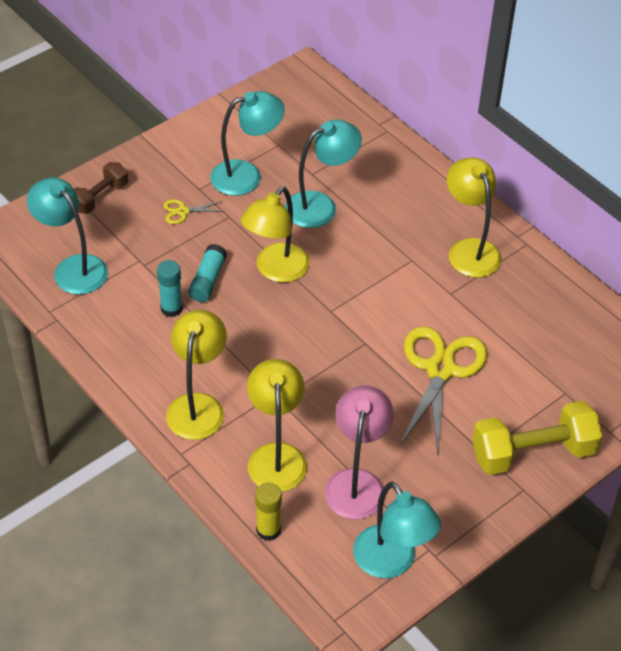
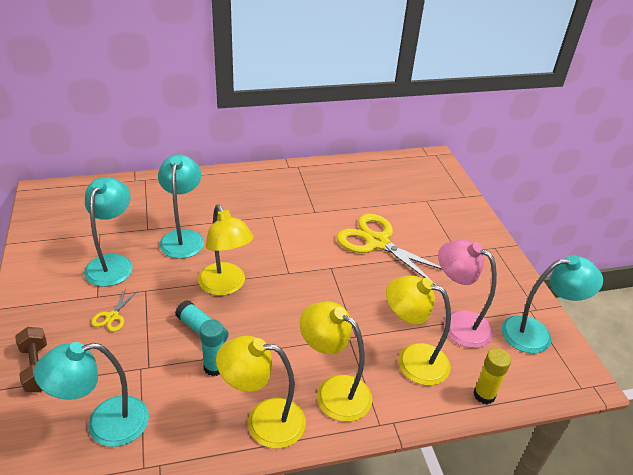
camera: 65 degrees left, 10 degrees down
(469, 249) = (284, 189): yellow lamp -> yellow lamp (263, 421)
(532, 453) = (467, 232): yellow dumbbell -> none

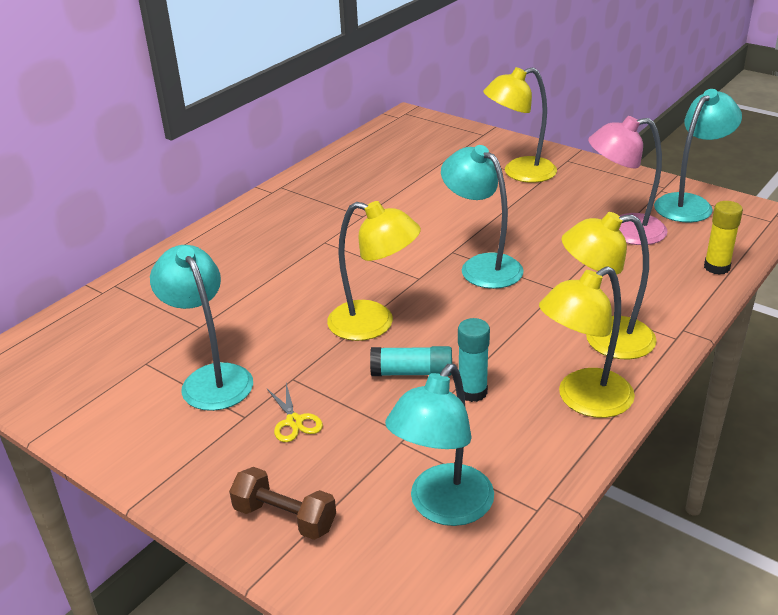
camera: 35 degrees left, 5 degrees down
(183, 237) = (256, 311): turquoise lamp -> turquoise lamp (482, 266)
(377, 242) = (462, 209): yellow scissors -> none
(412, 360) = (629, 278): yellow lamp -> yellow lamp (519, 173)

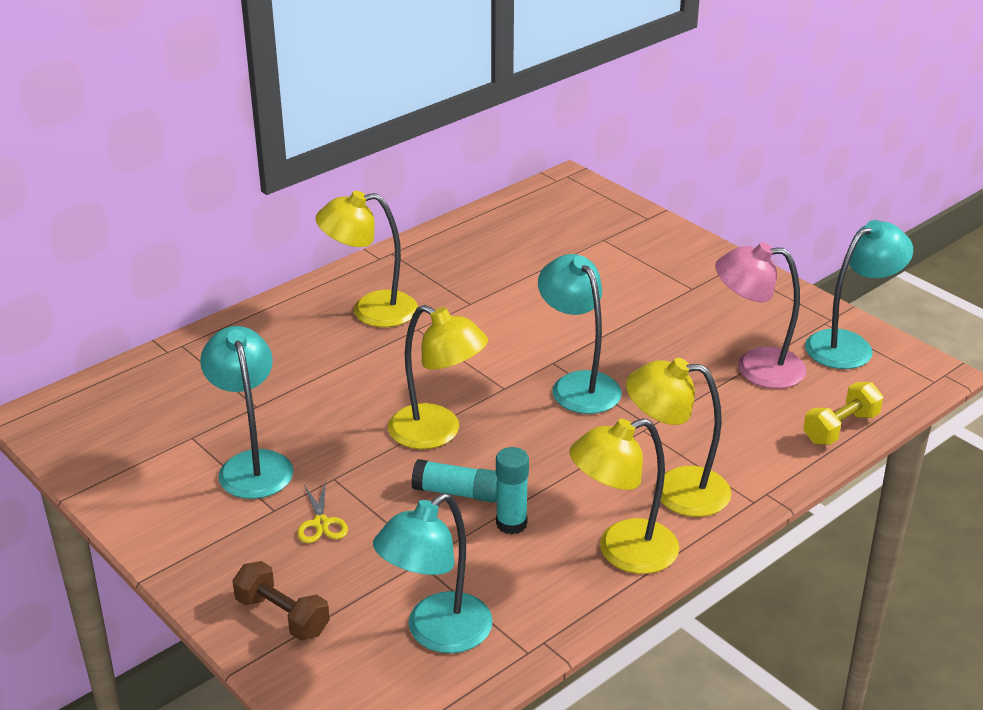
camera: 10 degrees right, 0 degrees up
(519, 173) = (668, 275): yellow lamp -> yellow lamp (371, 310)
(716, 267) = (840, 428): yellow glue stick -> yellow dumbbell

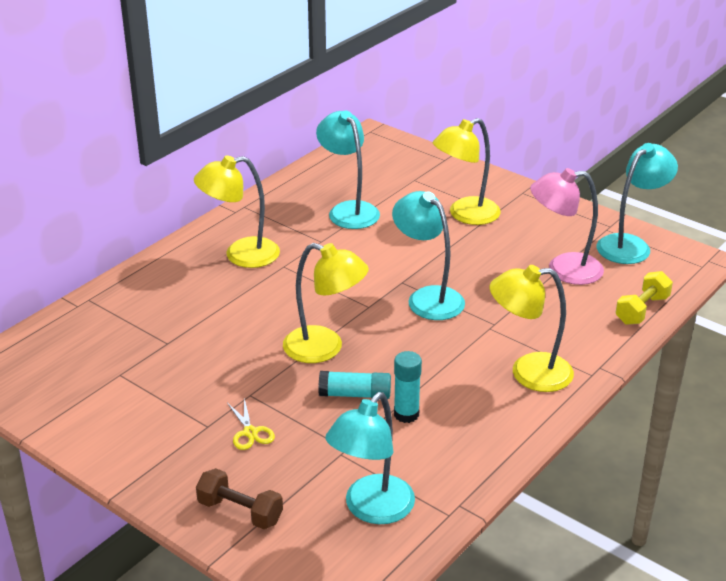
camera: 10 degrees left, 0 degrees up
(252, 464) = (178, 391): turquoise lamp -> turquoise lamp (348, 210)
(622, 551) = (501, 426): yellow lamp -> yellow lamp (465, 215)

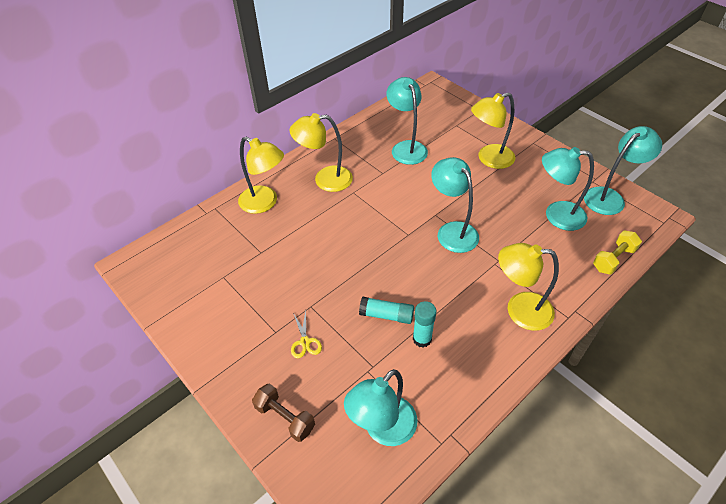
camera: 10 degrees right, 15 degrees up
(325, 348) = (371, 269): yellow lamp -> yellow lamp (265, 203)
(563, 269) = (556, 215): pink lamp -> turquoise lamp

